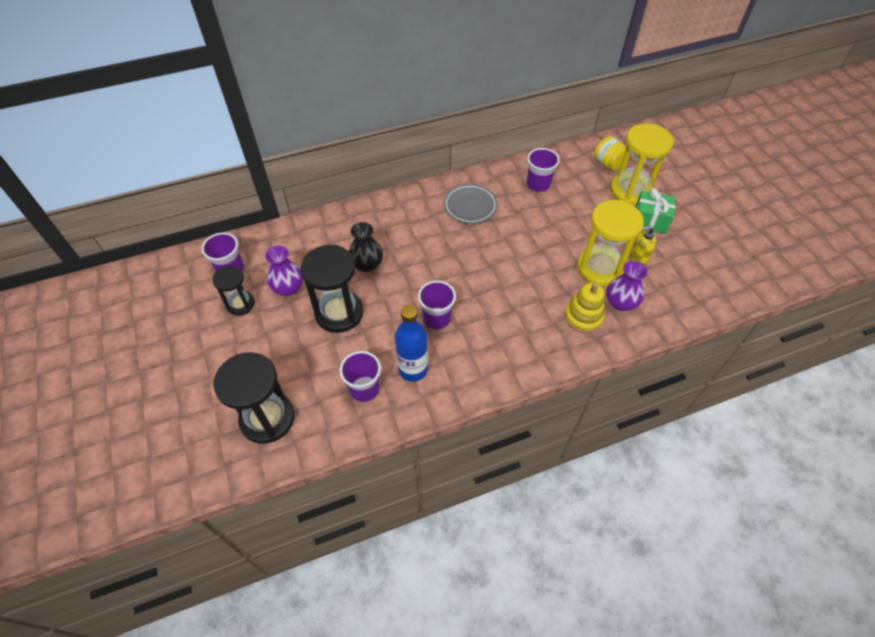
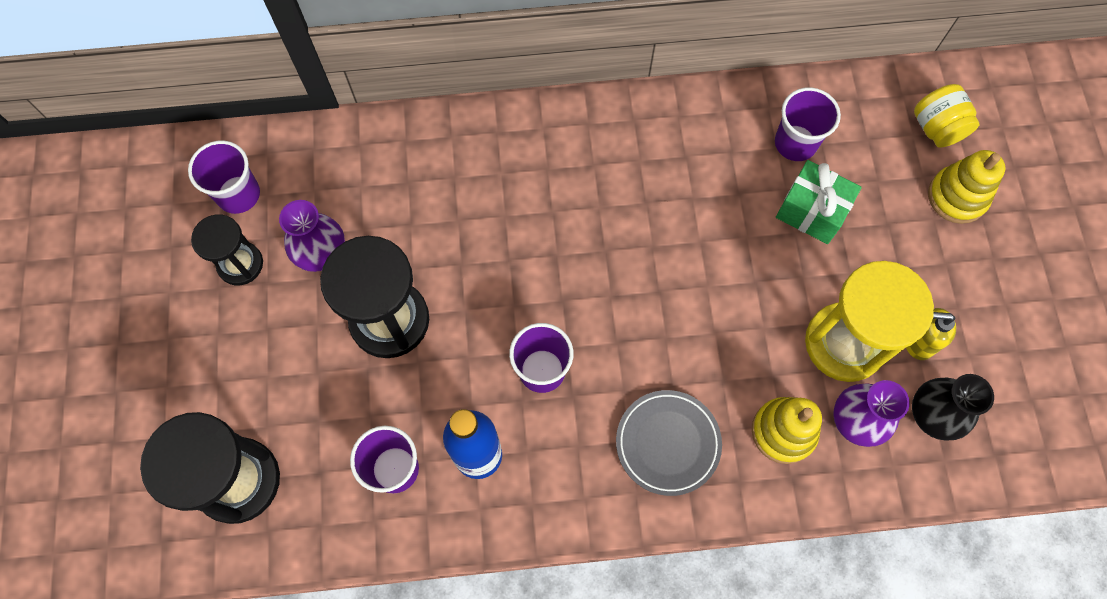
camera: 15 degrees right, 15 degrees up
(367, 264) = (456, 238): black vase -> black vase (933, 414)
(470, 206) = (661, 162): grey plate -> grey plate (667, 443)
(630, 191) = (957, 197): yellow hourglass -> yellow stacking toy
(649, 221) = (968, 269): green gift -> green gift (811, 211)

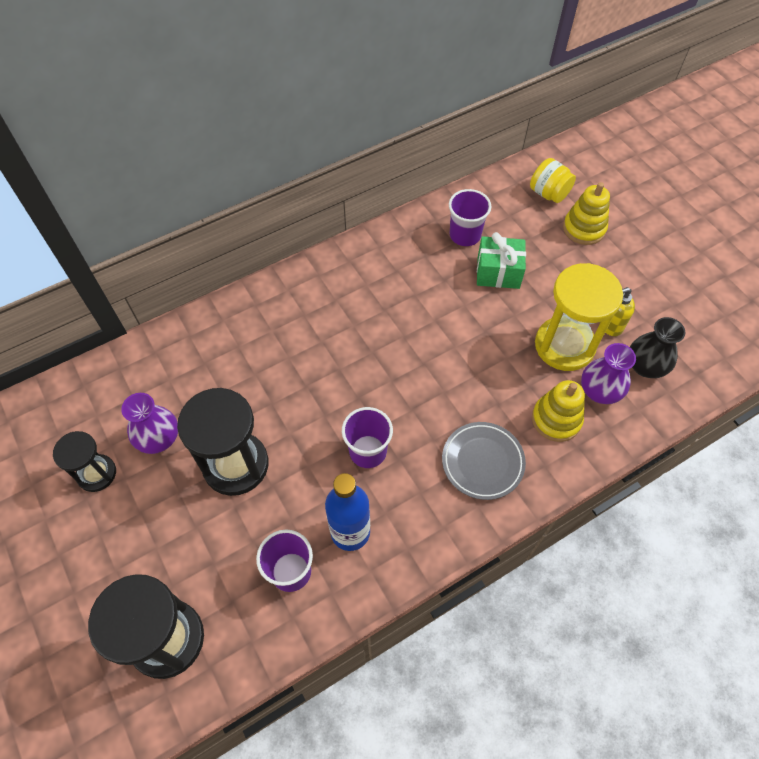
camera: 25 degrees left, 10 degrees down
(238, 194) = (73, 424): purple cup -> none

